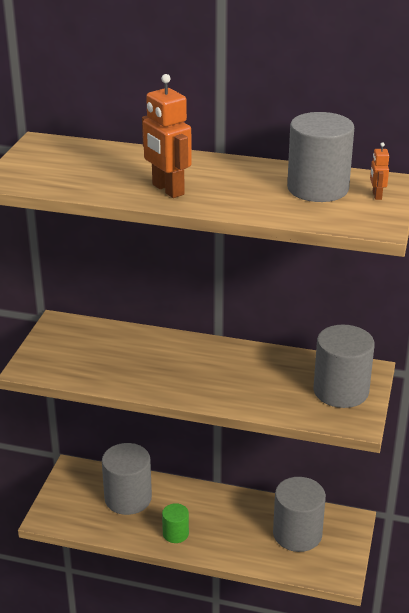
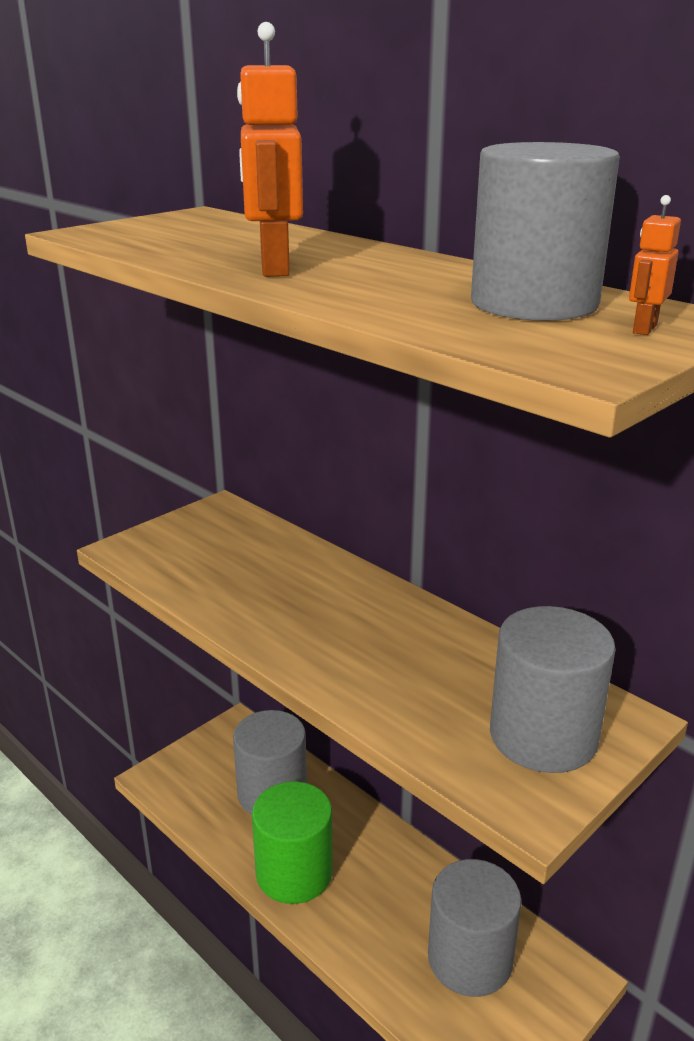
camera: 30 degrees right, 5 degrees down
(175, 533) = (294, 872): green cylinder -> green cylinder, size x1.87

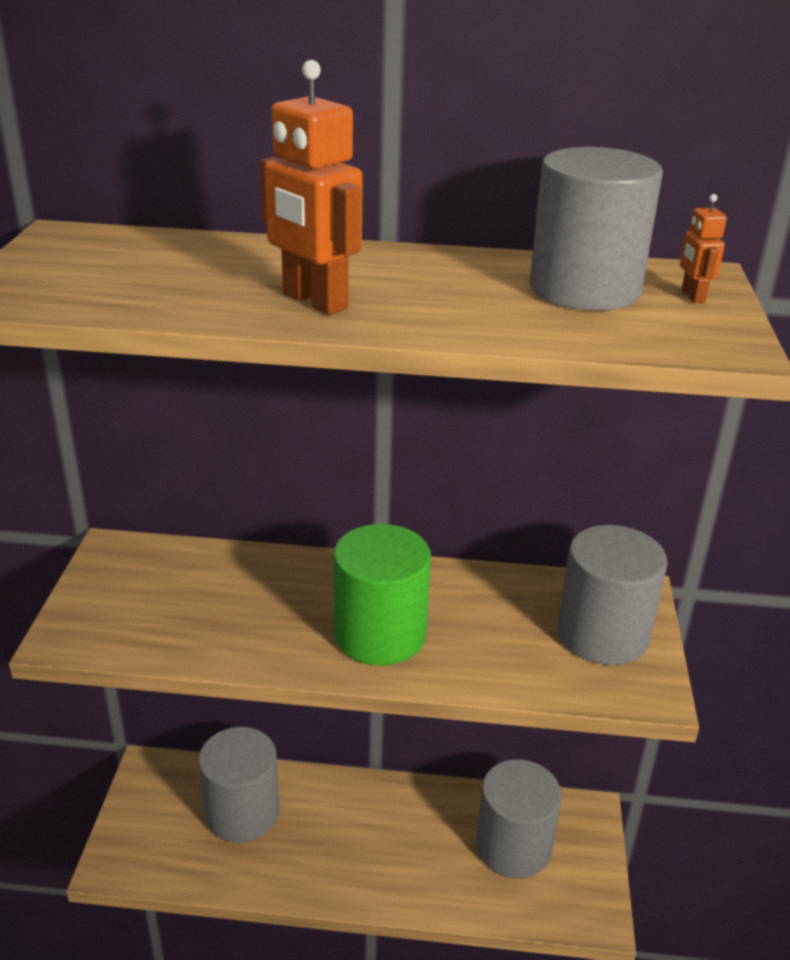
camera: 40 degrees left, 5 degrees up
(294, 872) = (326, 868): green cylinder -> green cylinder (380, 634)

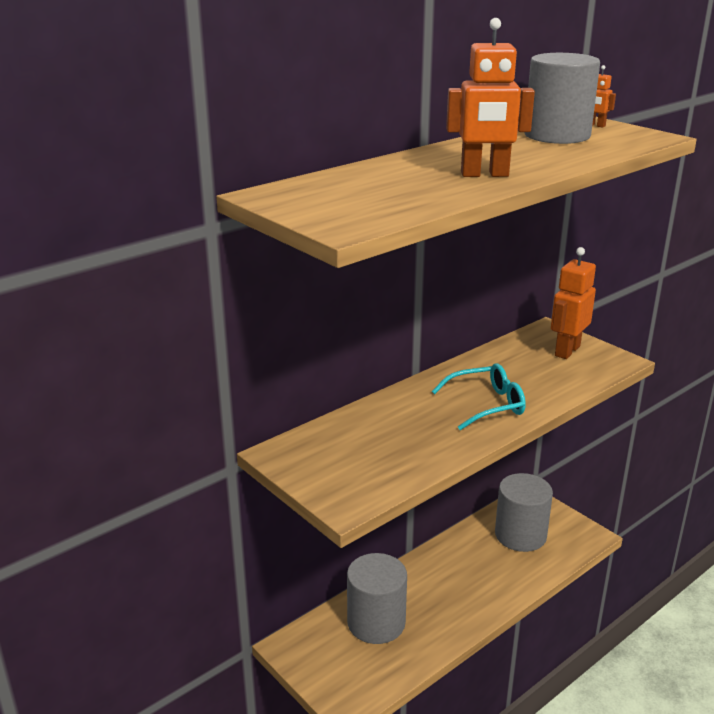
camera: 45 degrees left, 5 degrees down
(380, 634) = (487, 404): green cylinder -> turquoise glasses
(603, 634) = (567, 351): grey cylinder -> orange robot

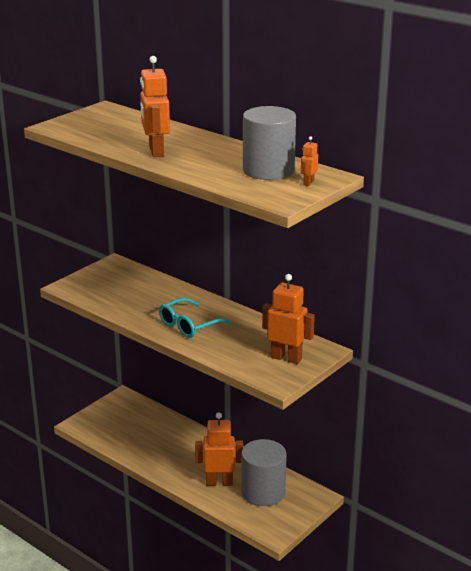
camera: 80 degrees right, 0 degrees up
(376, 622) = (149, 428): grey cylinder -> none
(487, 404) = (188, 325): turquoise glasses -> turquoise glasses turned 75 degrees clockwise
(501, 567) = (219, 482): none -> orange robot

